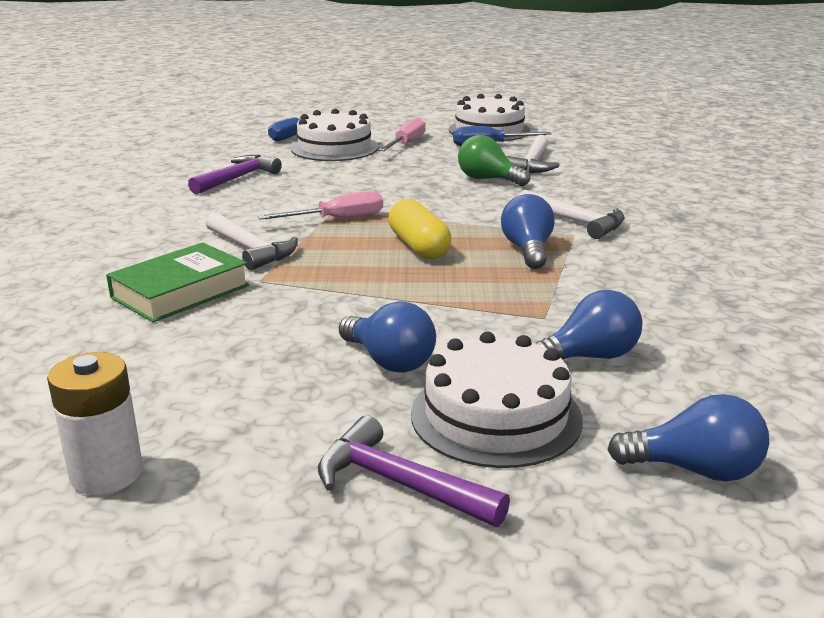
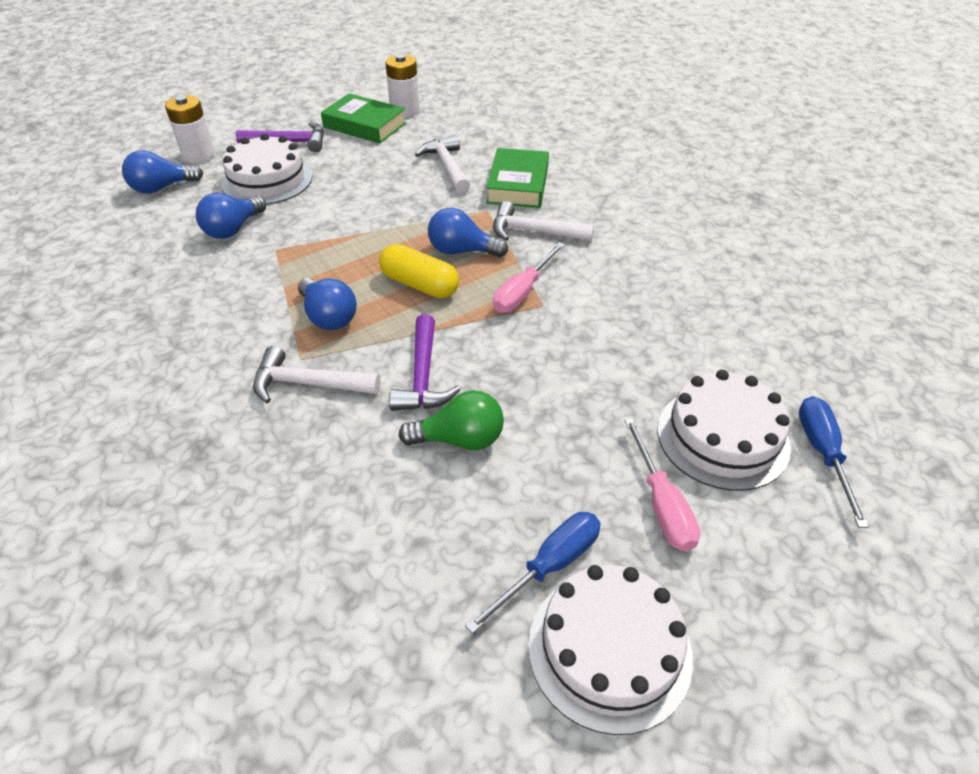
camera: 145 degrees right, 20 degrees up
(222, 468) = (364, 125): none -> green book
(237, 178) = (701, 315): purple hammer -> purple hammer (423, 376)
(389, 361) = (344, 187): blue light bulb -> blue light bulb (462, 251)
(532, 164) = (440, 521): white hammer -> white hammer (447, 166)
(603, 528) = (198, 155): none -> white battery

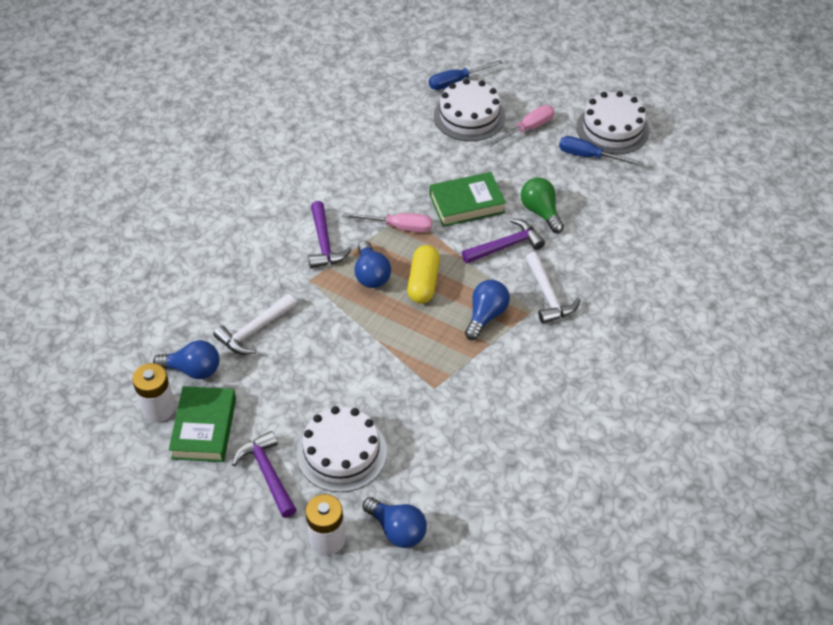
camera: 115 degrees left, 5 degrees up
(233, 229) = (425, 432): blue light bulb -> blue light bulb (193, 370)
(518, 185) = (261, 274): green book -> green book (466, 204)
(534, 232) = (324, 243): white hammer -> purple hammer

